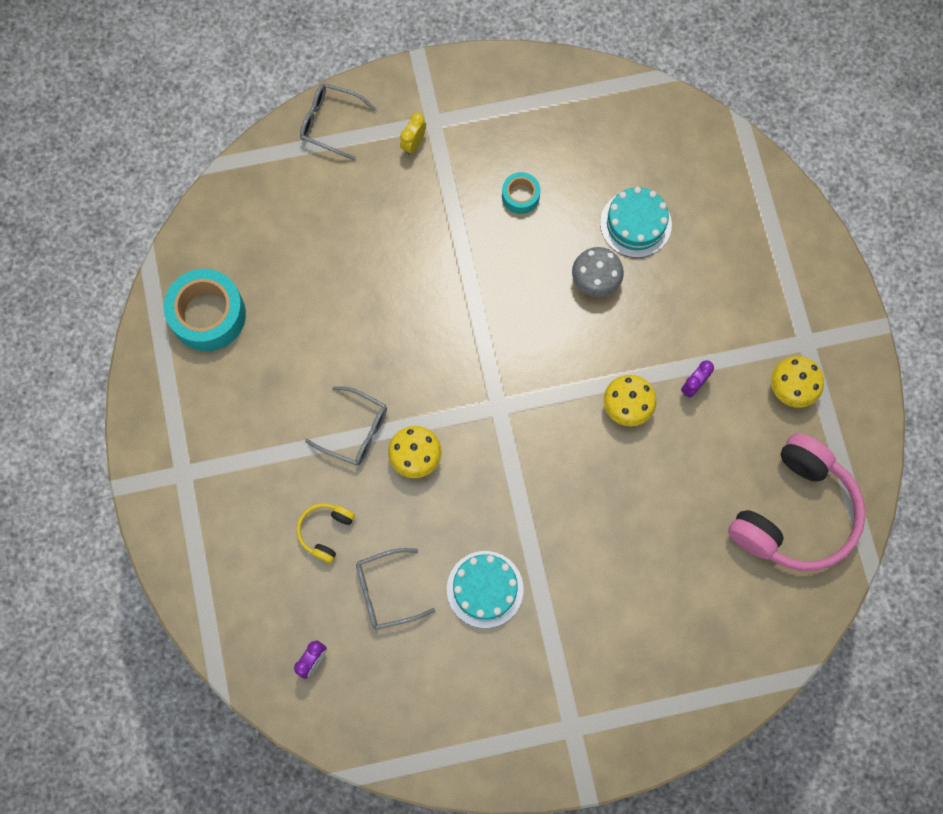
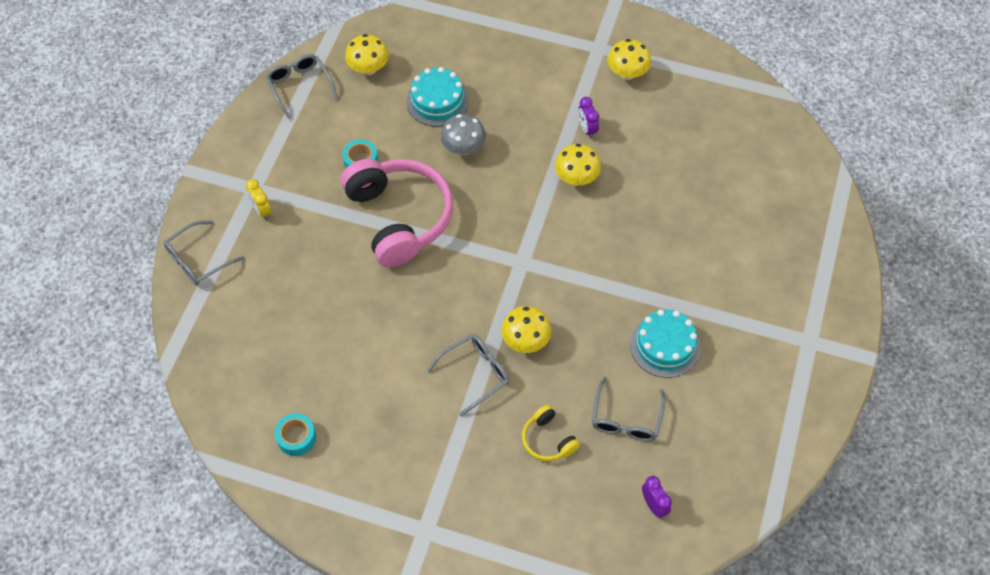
camera: 60 degrees left, 15 degrees down
(208, 315) = (296, 437): turquoise tape -> turquoise tape, size x0.52
(571, 89) = (300, 86): none -> grey glasses
(633, 137) = (368, 68): none -> yellow mushroom
(794, 513) = (721, 118): pink headphones -> pink headphones (399, 218)

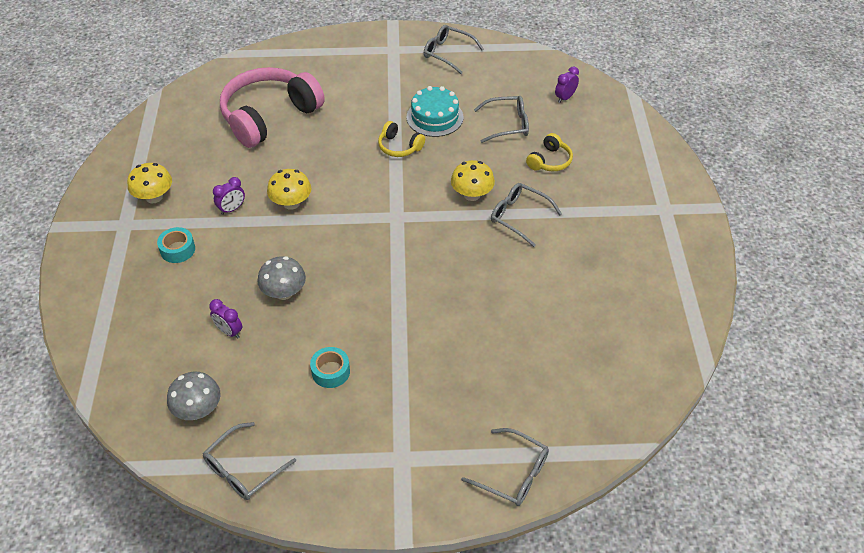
camera: 110 degrees left, 10 degrees down
(262, 210) = (427, 438): yellow clock -> none
(296, 437) = (646, 315): turquoise tape -> turquoise tape (177, 249)
(368, 68) = (198, 409): yellow mushroom -> grey mushroom
(399, 218) = (387, 317): pink headphones -> pink headphones (269, 116)
(437, 101) = (229, 331): turquoise cake -> purple clock
(626, 295) = (399, 147): none -> yellow headphones
(784, 400) = (448, 53): none -> grey glasses

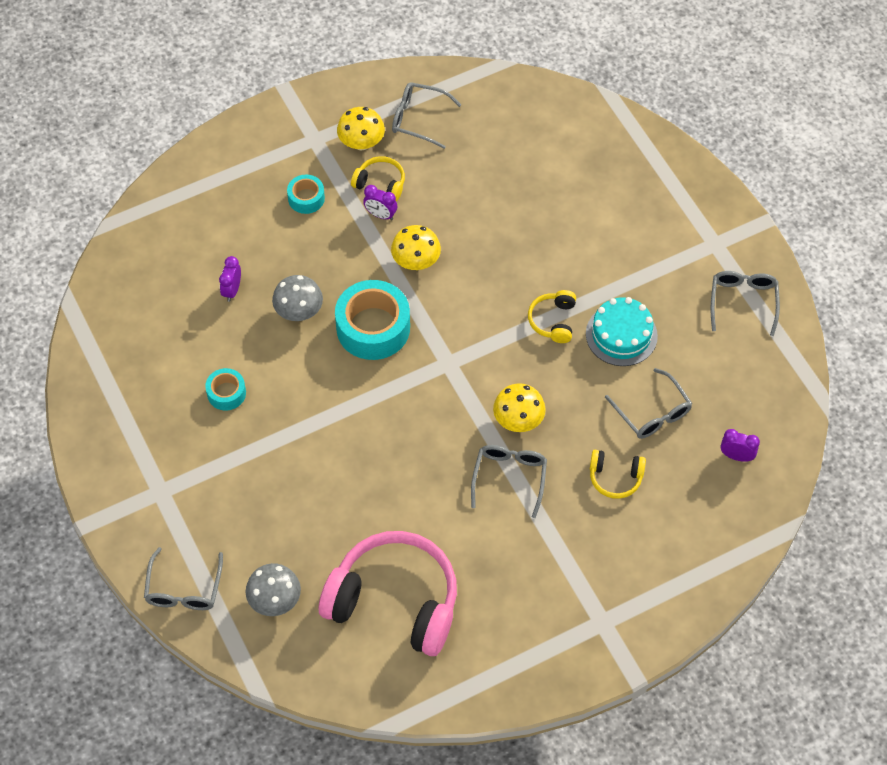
camera: 65 degrees right, 10 degrees up
(198, 409) = (139, 310): grey mushroom -> grey mushroom (275, 600)
(202, 199) = (380, 183): none -> yellow headphones
(243, 469) = (97, 374): grey glasses -> grey glasses (418, 119)
(269, 116) = (530, 179): pink headphones -> pink headphones (394, 601)
(334, 250) = (373, 328): none -> turquoise tape

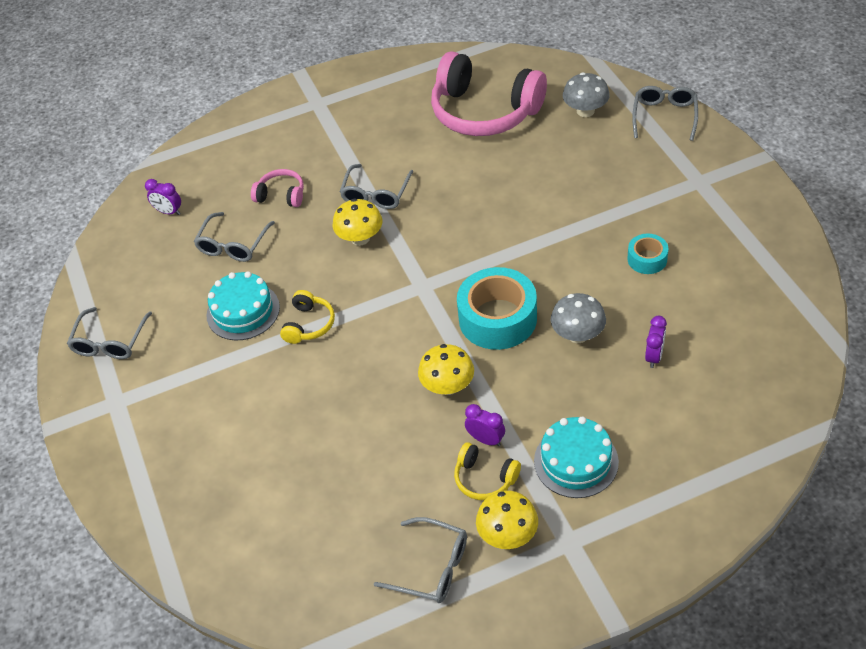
camera: 170 degrees left, 10 degrees down
(306, 198) = (576, 461): turquoise tape -> turquoise cake
(615, 477) = (281, 195): yellow headphones -> pink headphones
(652, 412) = (233, 245): grey glasses -> grey glasses turned 135 degrees counterclockwise

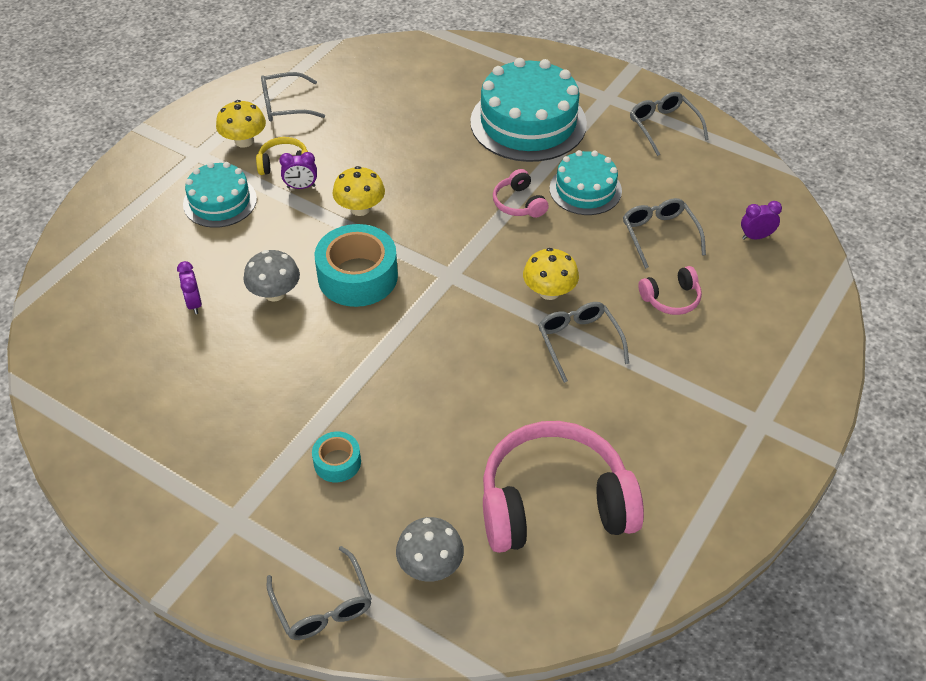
camera: 140 degrees right, 0 degrees up
(215, 409) = (528, 122): none -> turquoise cake
(309, 324) = (519, 203): yellow headphones -> pink headphones
(647, 259) = (247, 394): turquoise tape -> turquoise tape (337, 462)

